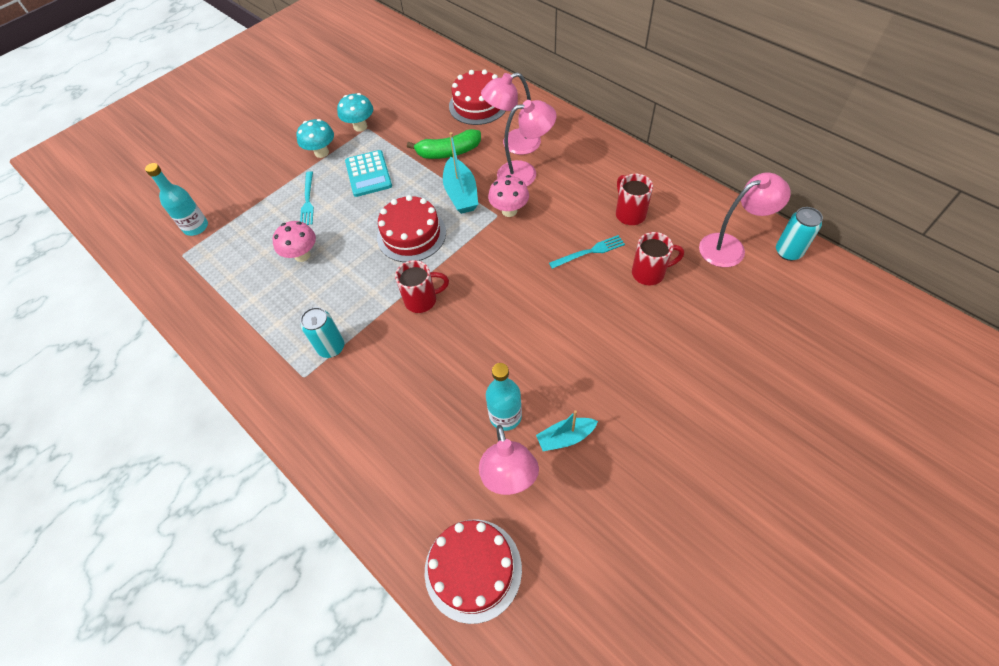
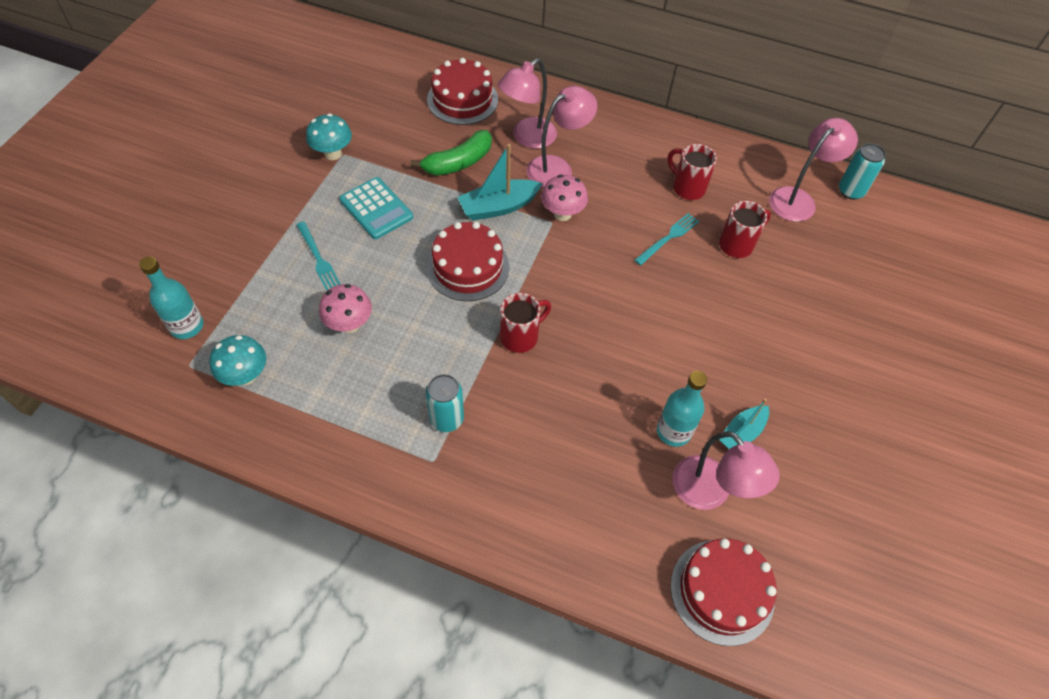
camera: 30 degrees left, 0 degrees up
(321, 152) = (301, 196): turquoise mushroom -> turquoise mushroom (246, 375)
(461, 193) = (498, 207): turquoise boat -> turquoise boat turned 105 degrees clockwise

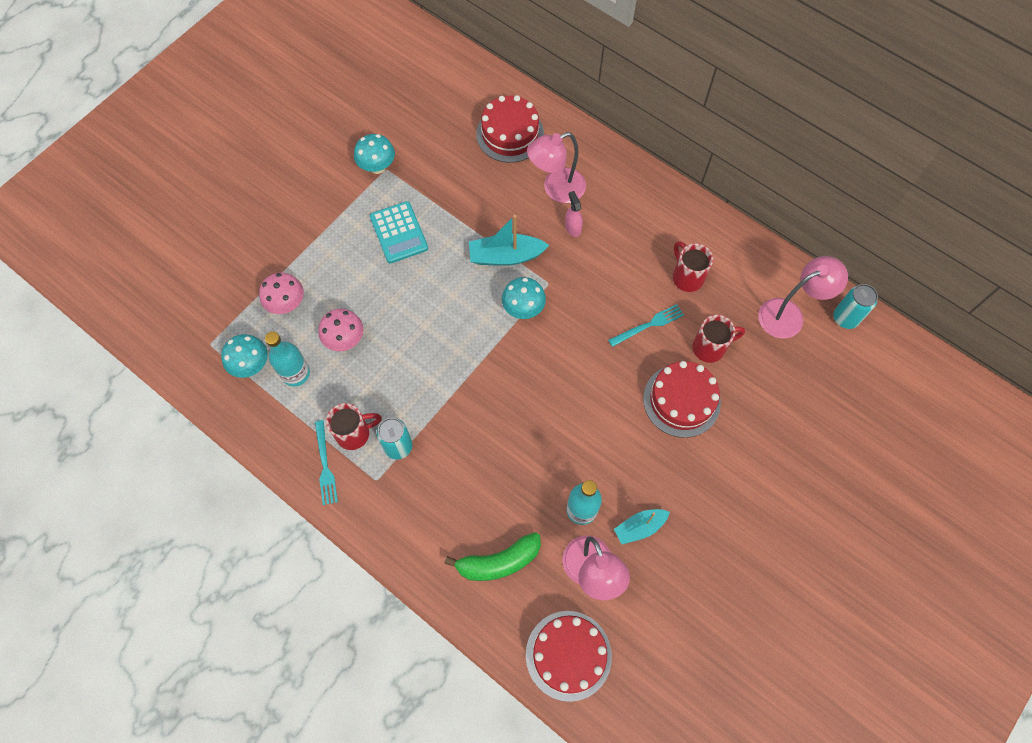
camera: 20 degrees right, 10 degrees up
(187, 326) = (216, 308): turquoise bottle -> turquoise bottle (295, 373)
(318, 258) = (336, 270): turquoise fork -> turquoise fork (325, 465)
(458, 162) = (484, 201): green banana -> green banana (498, 562)
(468, 267) = (459, 310): red cake -> red cake (681, 400)
(521, 336) = (483, 388): red mug -> red mug (354, 433)
(535, 251) = (523, 309): none -> turquoise mushroom
(557, 168) = (573, 228): pink lamp -> pink spray bottle
(562, 214) = (560, 277): pink mushroom -> pink mushroom (287, 304)

